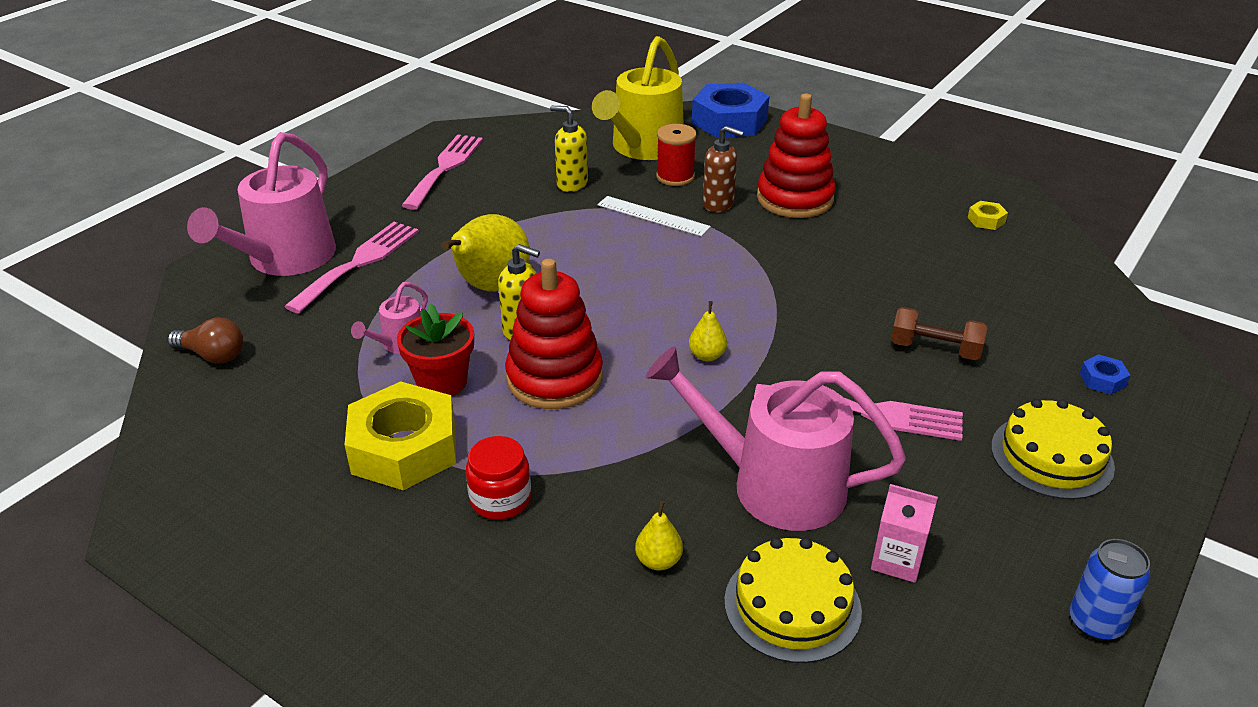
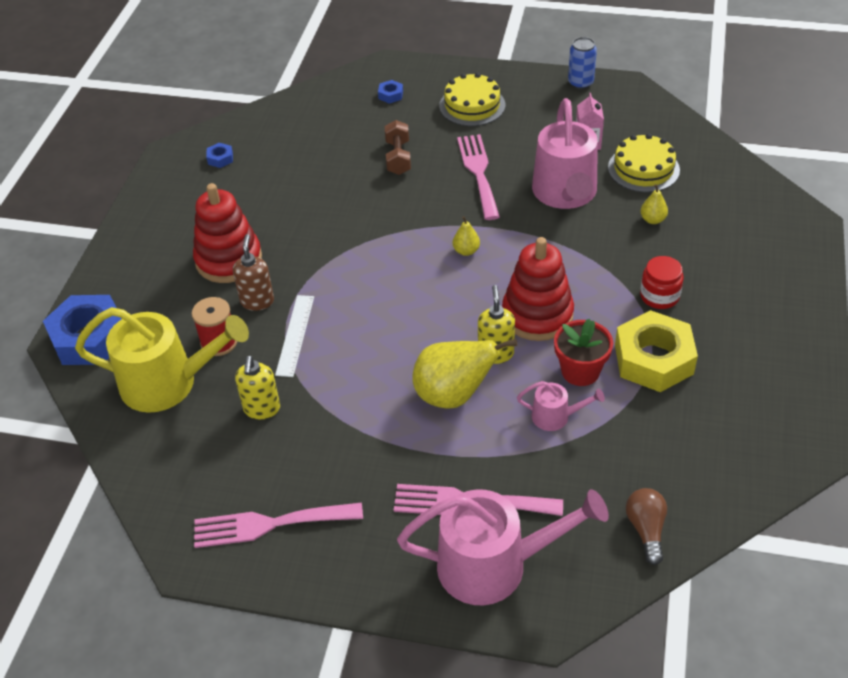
camera: 110 degrees left, 10 degrees up
(986, 220) = (220, 158): yellow nut -> blue nut

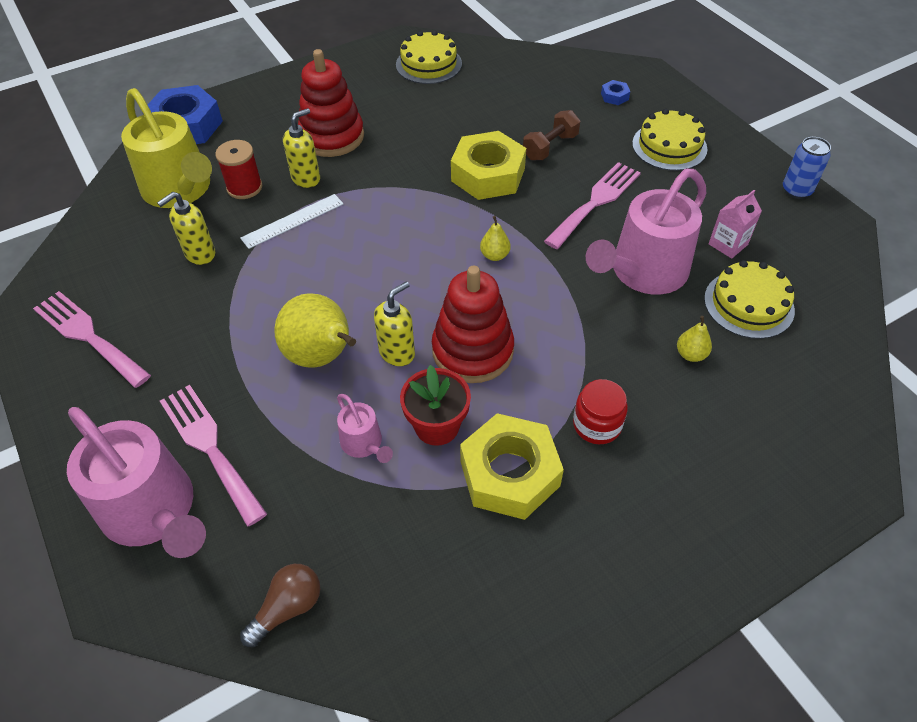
camera: 45 degrees right, 5 degrees up
(220, 158) = (428, 64): blue nut -> yellow cake
(257, 301) = (306, 178): brown soap dispenser -> yellow soap dispenser
(384, 204) = (488, 174): none -> yellow nut

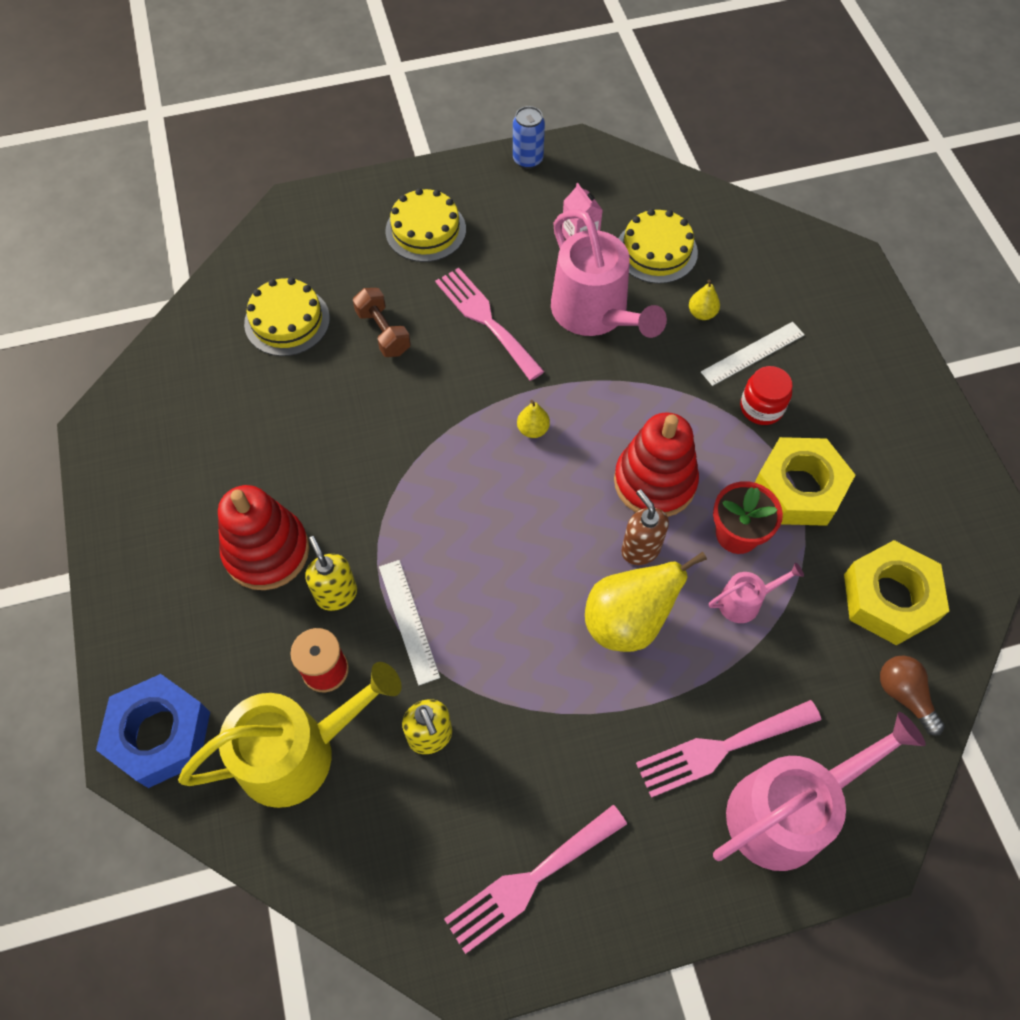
camera: 75 degrees left, 10 degrees up
(397, 352) = (640, 549): yellow soap dispenser -> brown soap dispenser
(428, 64) = (167, 412): yellow cake -> yellow cake (287, 321)
(488, 174) = (405, 402): yellow nut -> yellow nut (889, 598)
(614, 96) = (323, 247): blue nut -> none
(663, 406) = (752, 353): none -> white ruler

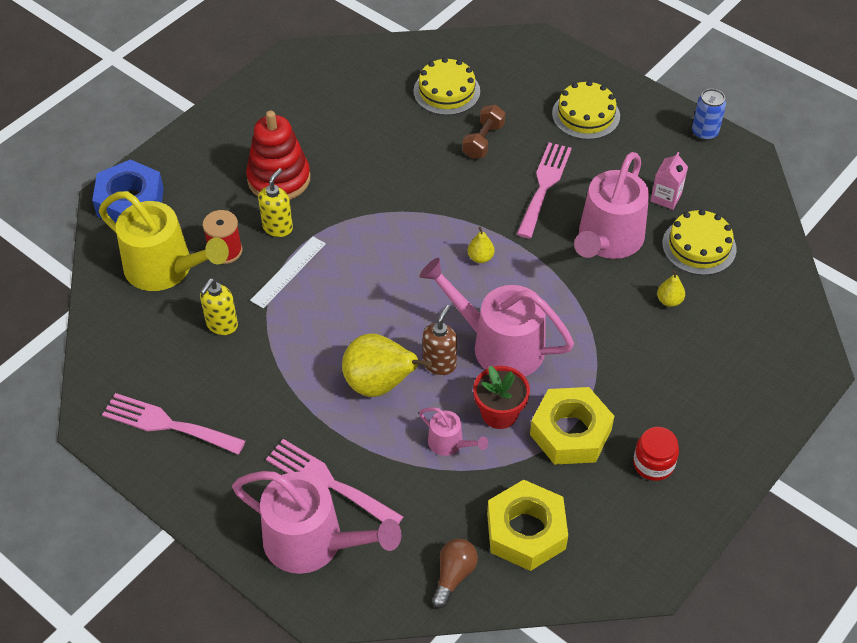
camera: 55 degrees right, 10 degrees down
(654, 482) = (499, 345): red stacking toy -> pink watering can
(752, 353) = (663, 348): white ruler -> none
(761, 407) = (620, 377): red jar -> red jar (653, 464)

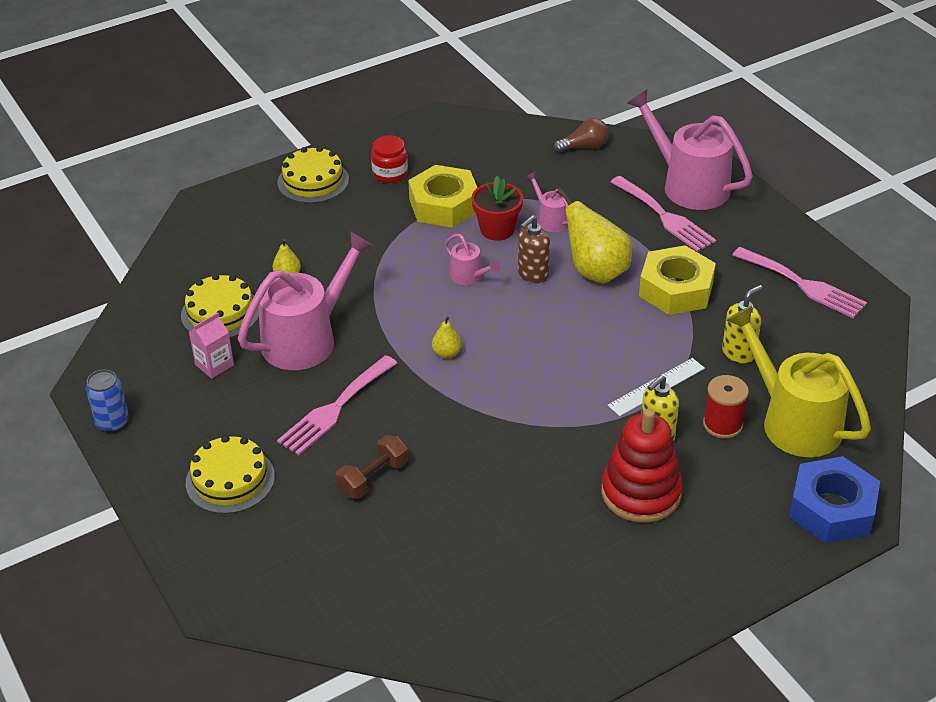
camera: 160 degrees left, 10 degrees down
(446, 91) = (382, 558): yellow cake -> yellow cake (313, 181)
(454, 575) = (584, 147): brown light bulb -> brown light bulb turned 150 degrees counterclockwise
(499, 345) = (469, 277): pink watering can -> pink watering can, size x0.47
(526, 531) = (516, 158): yellow nut -> yellow nut (676, 289)

